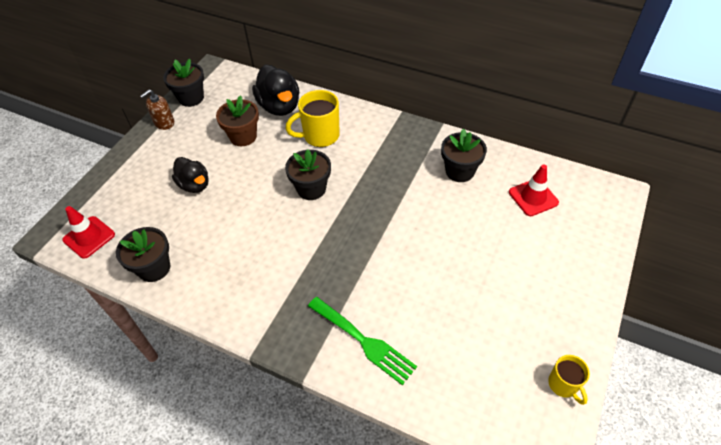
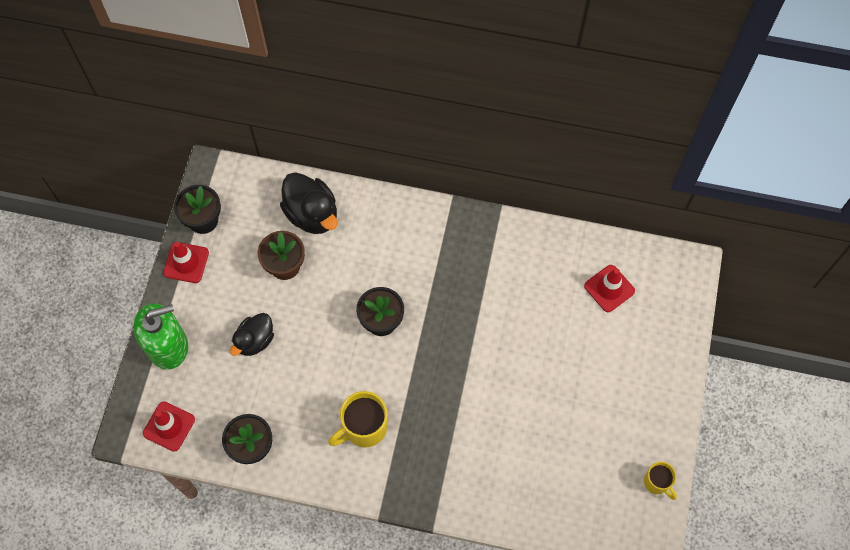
camera: 15 degrees left, 15 degrees up
(120, 177) = (167, 346): none -> green soap dispenser
(164, 123) = (186, 262): brown soap dispenser -> red traffic cone
(195, 185) = (255, 340): black duck -> black duck turned 90 degrees clockwise
(320, 136) = (370, 249): yellow mug -> yellow mug (364, 428)
(364, 341) = (478, 480): green fork -> none
(459, 171) = (530, 269): black flower pot -> none

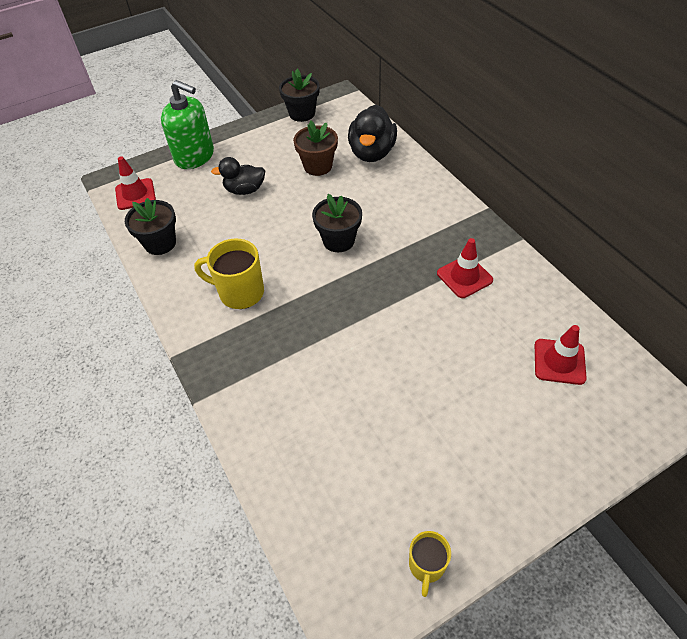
camera: 50 degrees right, 15 degrees down
(186, 262) = (263, 126): red traffic cone -> red traffic cone (464, 277)

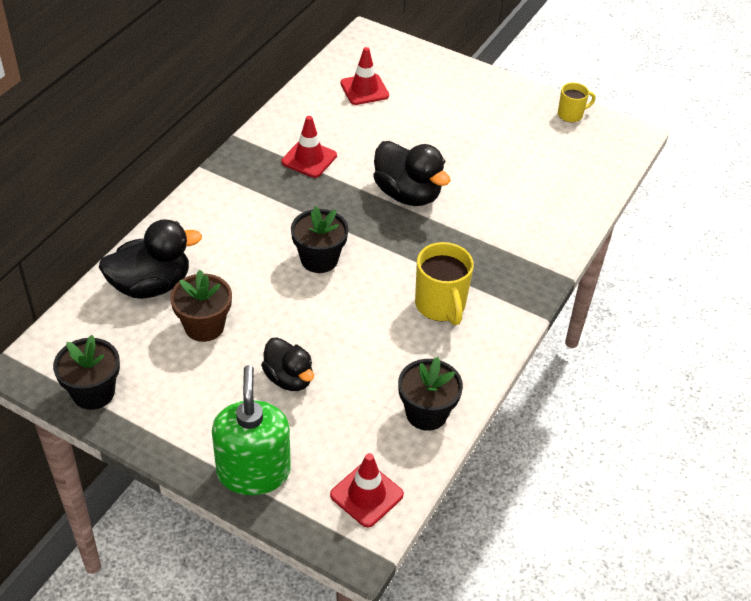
camera: 125 degrees left, 5 degrees down
(378, 328) = (407, 194): none -> black duck

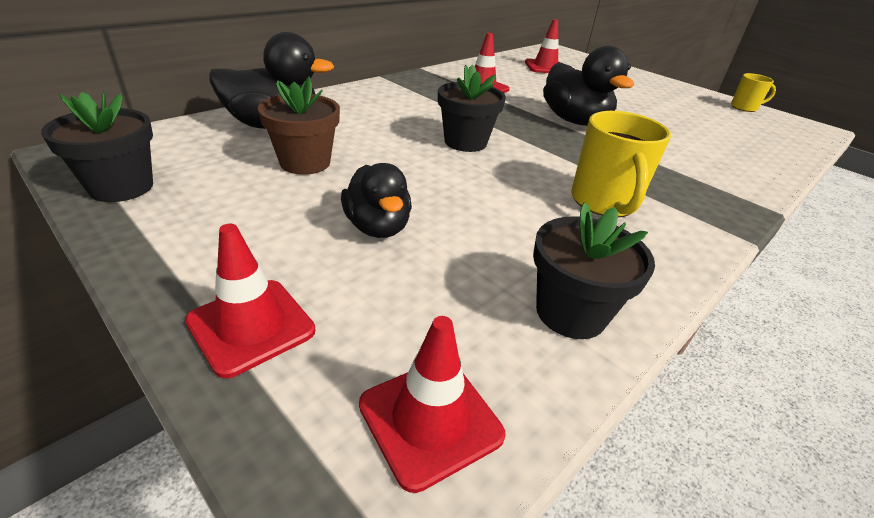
camera: 15 degrees right, 10 degrees down
(253, 471) = (251, 326): green soap dispenser -> red traffic cone

